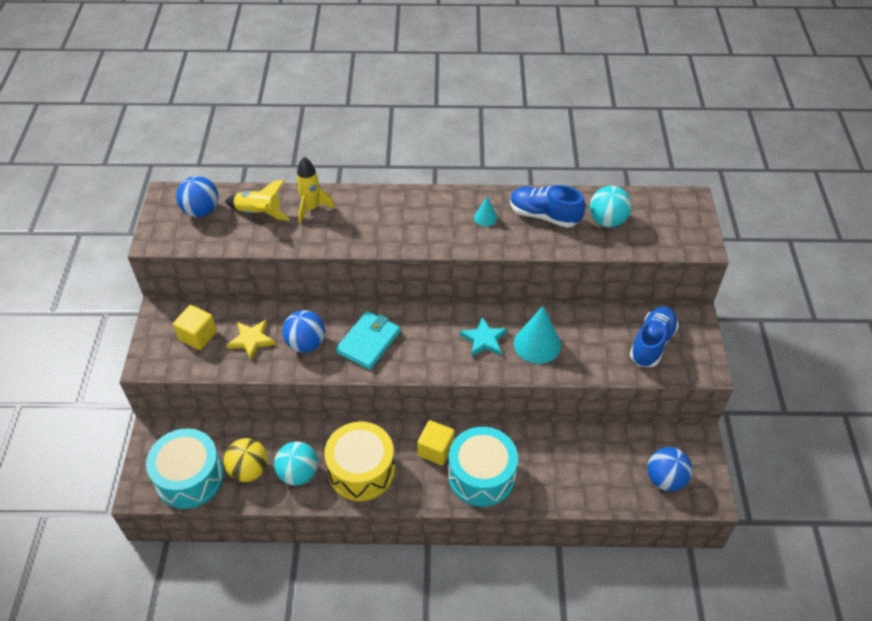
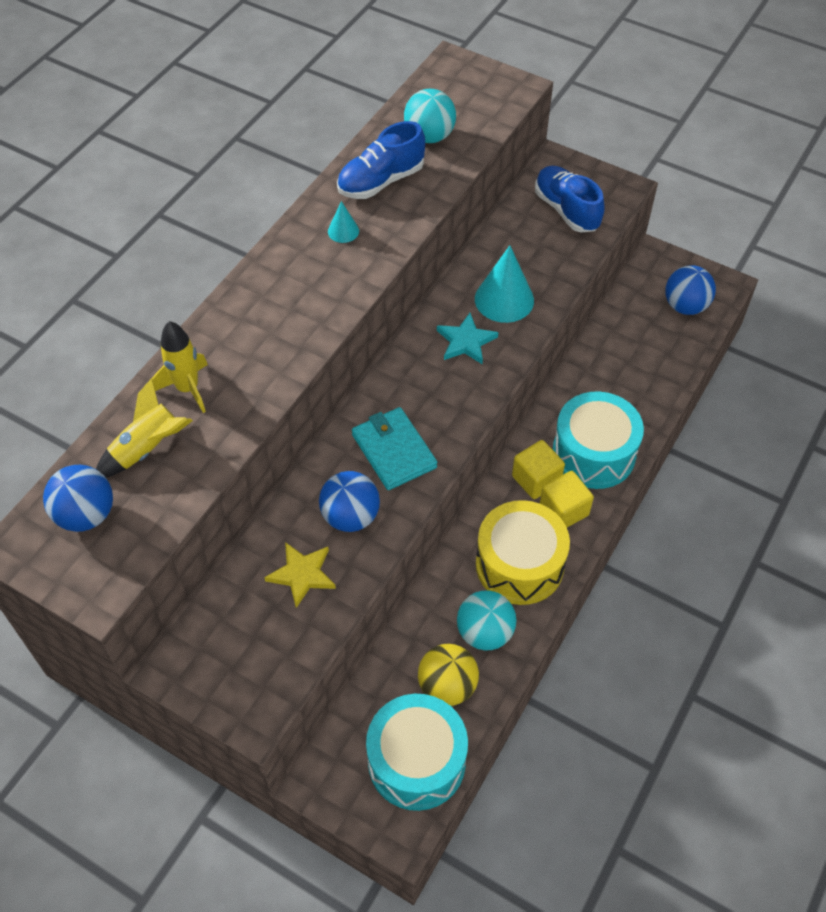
camera: 60 degrees left, 5 degrees up
(198, 336) = (250, 635): yellow cube -> yellow cube (564, 510)

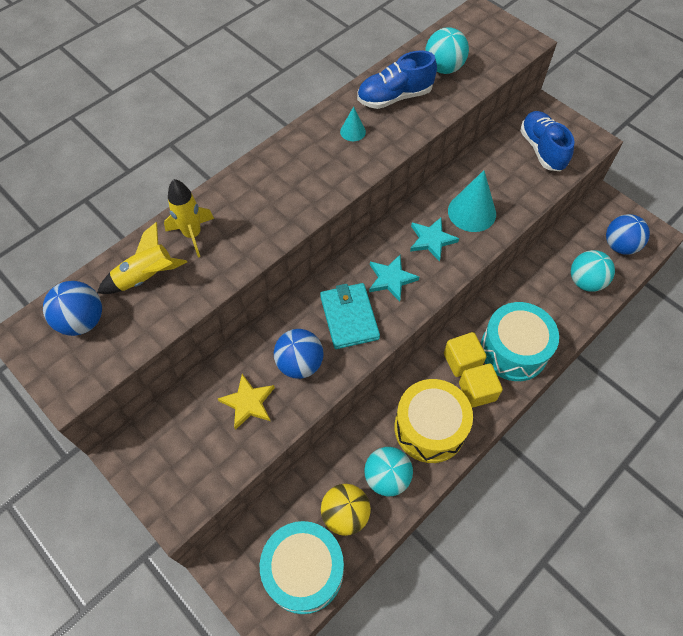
camera: 15 degrees right, 5 degrees up
(431, 396) = (391, 279): none -> turquoise star
(656, 356) = (585, 281): none -> turquoise ball

